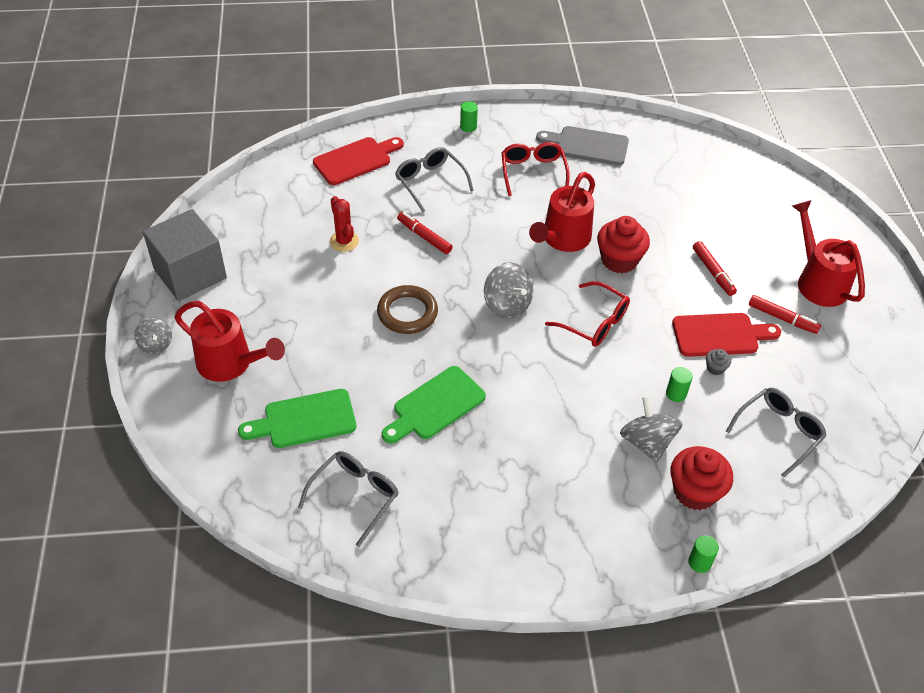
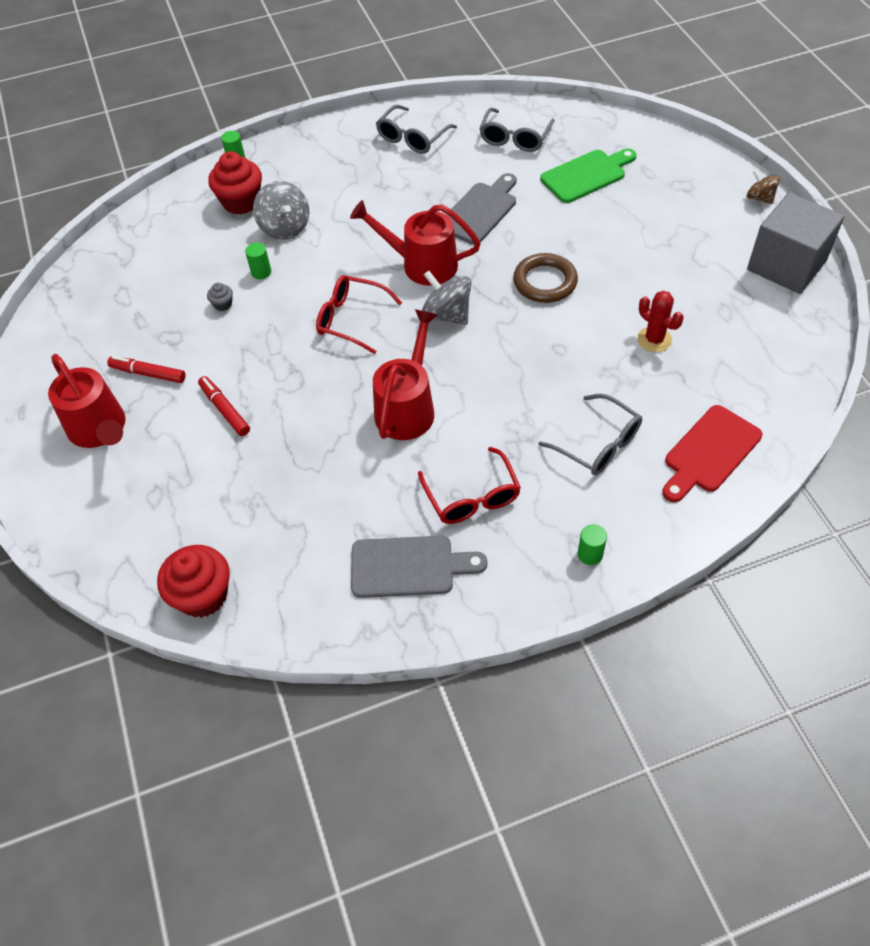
camera: 170 degrees right, 5 degrees up
(156, 344) = (760, 198): grey spinning top -> brown spinning top
(231, 364) = (680, 199): red watering can -> red watering can (421, 264)
(424, 236) = (568, 368): red marker -> none
(435, 405) = (480, 211): green cutting board -> grey cutting board
(619, 260) = (336, 397): red cupcake -> red cupcake (203, 595)
(720, 335) = (218, 338): red cutting board -> none
(778, 432) = (164, 262): grey glasses -> grey glasses (412, 138)

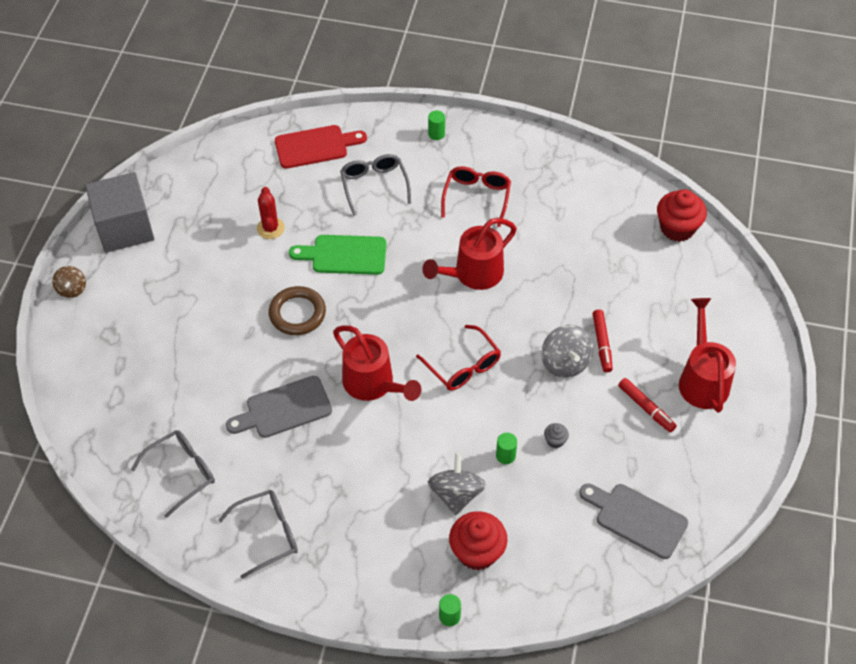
camera: 150 degrees left, 0 degrees up
(409, 567) = (544, 180): grey cutting board -> grey cutting board (636, 518)
(447, 314) = (390, 328): grey spinning top -> grey spinning top (565, 362)
(586, 175) = (168, 392): green cutting board -> green cutting board (344, 255)

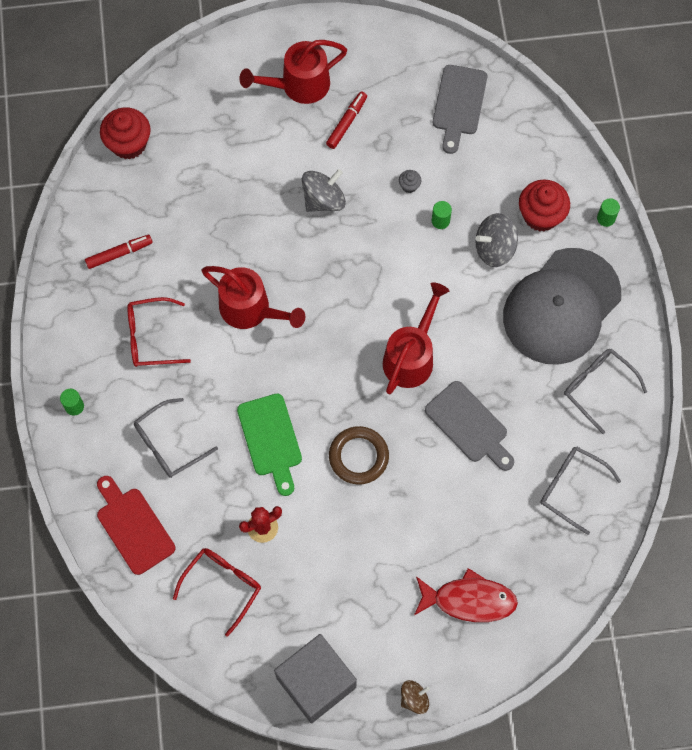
camera: 110 degrees left, 15 degrees up
(127, 355) = (469, 600): none -> red fish
(367, 533) = (561, 307): none -> grey cap
(463, 366) = (361, 285): red glasses -> red glasses (222, 586)
(602, 344) = (291, 175): red marker -> red marker (119, 254)

